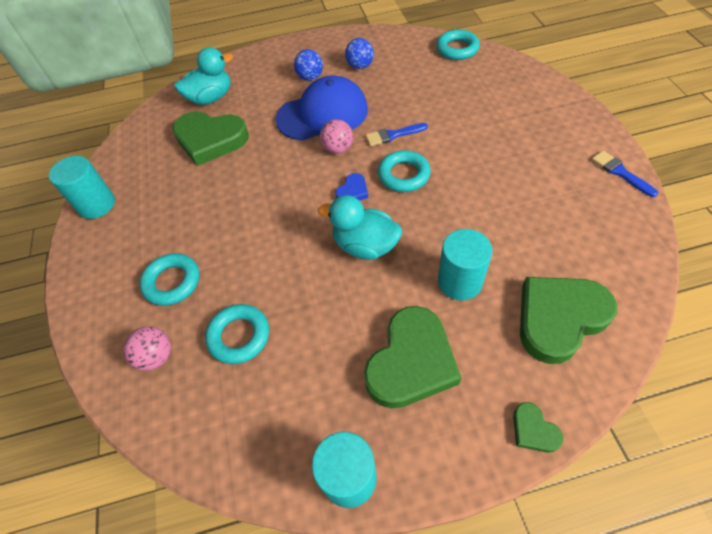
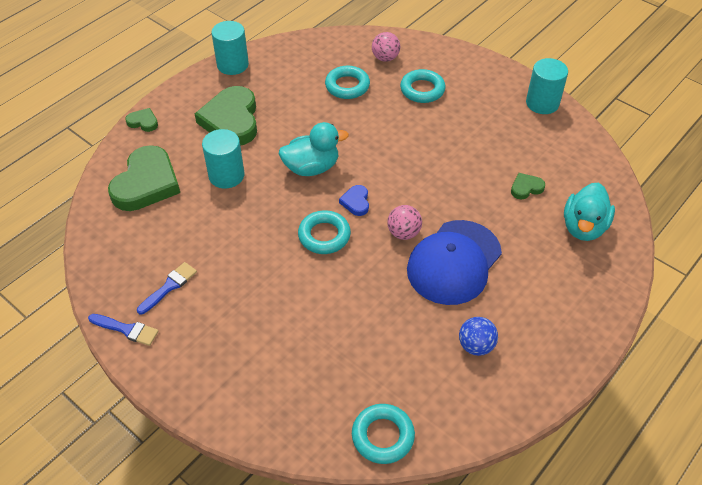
camera: 140 degrees right, 5 degrees down
(210, 140) = (526, 188): green heart -> green heart, size x0.45
(310, 77) = (514, 302): blue ball -> none
(393, 135) = (365, 271): blue brush -> blue brush (169, 286)

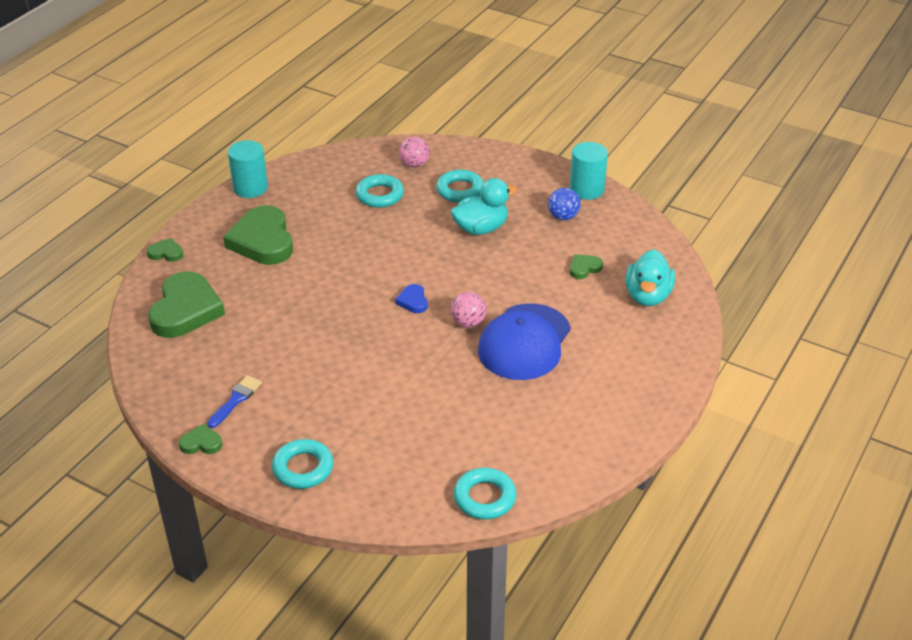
camera: 10 degrees left, 10 degrees down
(127, 329) = (201, 443): blue brush -> green heart
(226, 175) = (270, 293): turquoise cylinder -> none
(311, 167) = (359, 275): turquoise duck -> turquoise duck (481, 228)
(324, 235) = (387, 335): turquoise ring -> turquoise ring (303, 468)
(476, 346) = (560, 411): blue ball -> blue ball (563, 217)

